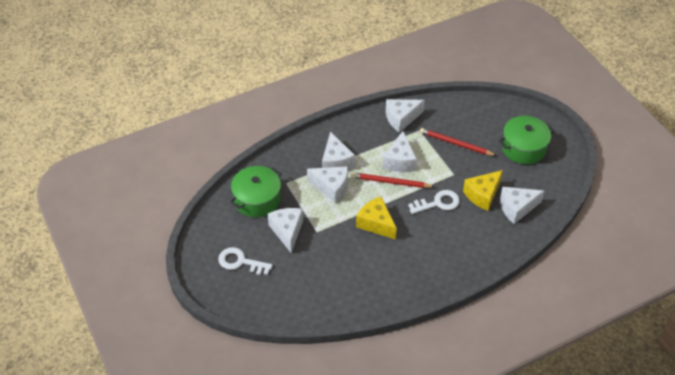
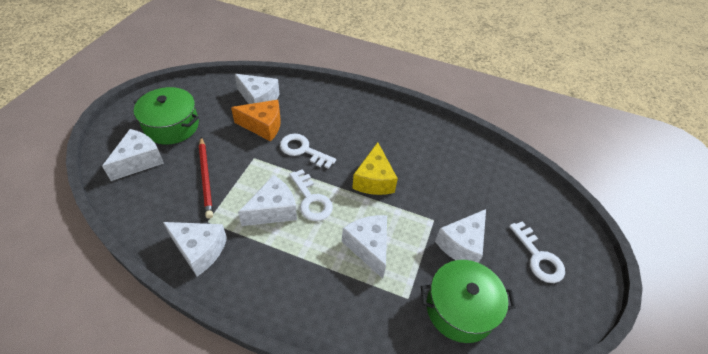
camera: 135 degrees left, 0 degrees up
(336, 161) = (328, 270): white cheese -> white cheese (139, 161)
(390, 182) = (311, 200): red pencil -> white key
(482, 195) = (263, 126): yellow cheese -> orange cheese

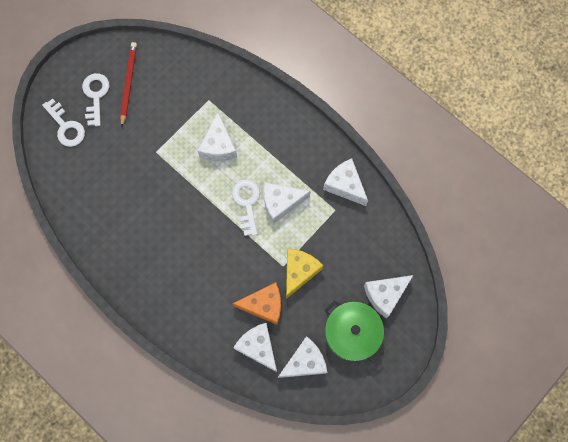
camera: 155 degrees left, 25 degrees up
(206, 178) = (329, 255): red pencil -> red pencil (128, 84)
(263, 126) = (264, 305): orange cheese -> orange cheese turned 150 degrees clockwise
(303, 150) = (235, 260): white key -> white key (66, 127)
(374, 180) = (185, 206): yellow cheese -> yellow cheese (299, 271)
(460, 308) = (177, 81): green pot -> none
(462, 245) = (146, 124): white cheese -> white cheese (304, 362)

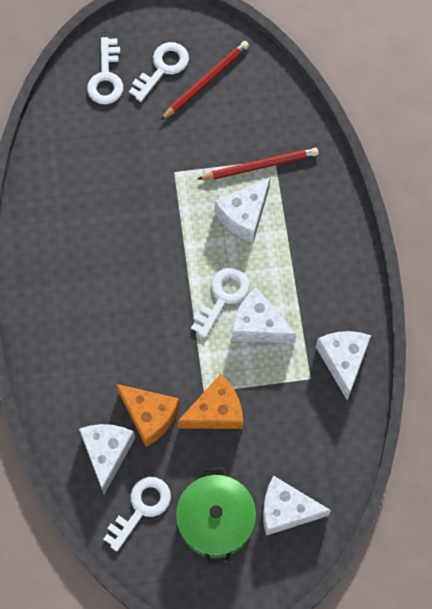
camera: 40 degrees right, 5 degrees down
(203, 109) = (260, 165): none -> red pencil
(299, 271) = (216, 411): yellow cheese -> orange cheese
(304, 362) = (141, 508): white cheese -> white key

